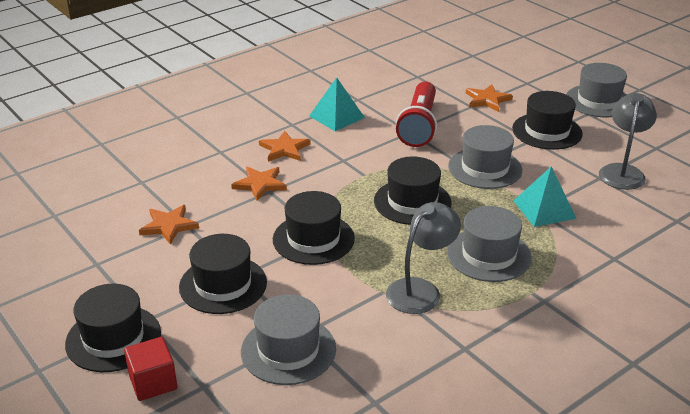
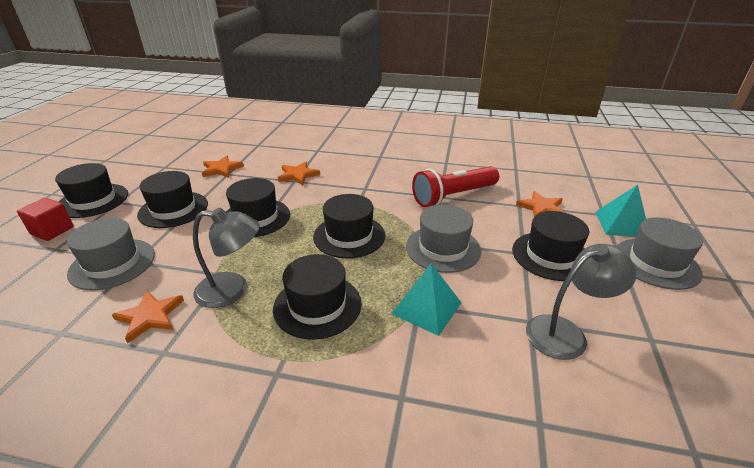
camera: 50 degrees right, 0 degrees up
(284, 149) = (348, 166): orange star -> orange star (150, 316)
(336, 116) = (413, 165): turquoise pyramid -> turquoise pyramid (621, 224)
(489, 255) = (317, 305): grey hat -> black hat

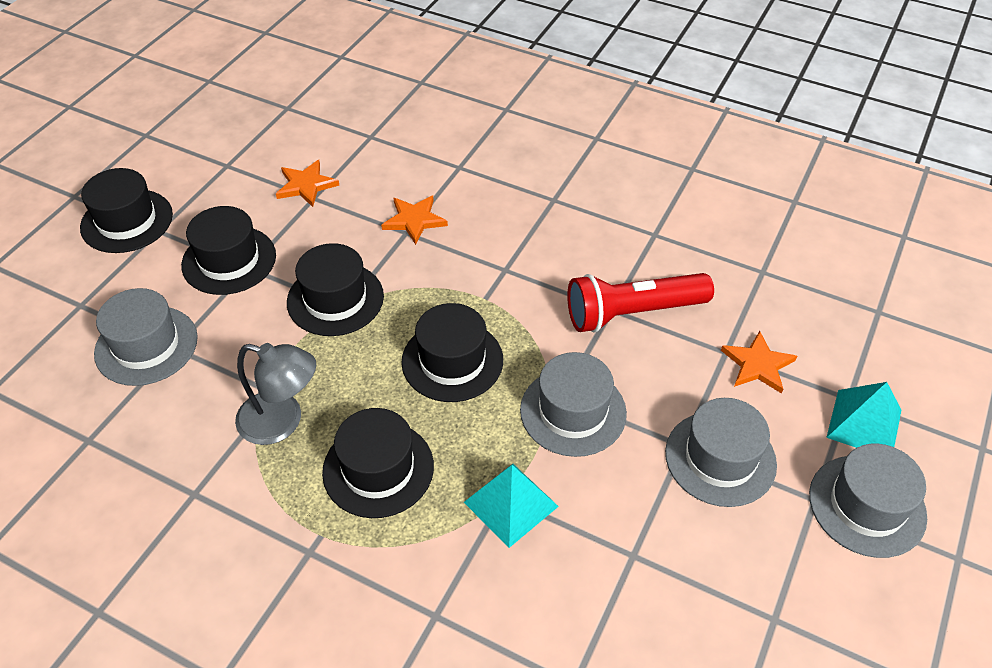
camera: 15 degrees right, 15 degrees up
(52, 230) = (76, 270): red cube -> none
(150, 316) = (183, 439): orange star -> none
(551, 256) = (720, 458): black hat -> grey hat
(566, 333) = (669, 582): grey lamp -> none

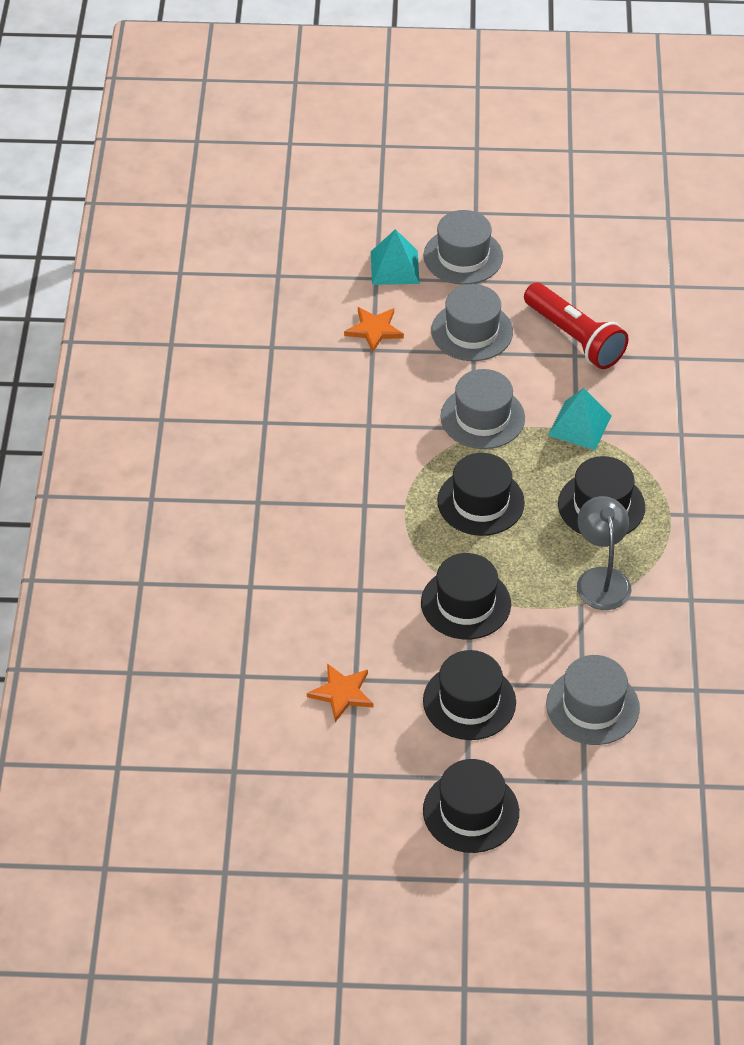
camera: 115 degrees left, 0 degrees up
(414, 220) = (341, 590): orange star -> none
(632, 313) = (365, 411): red flashlight -> red flashlight (574, 338)

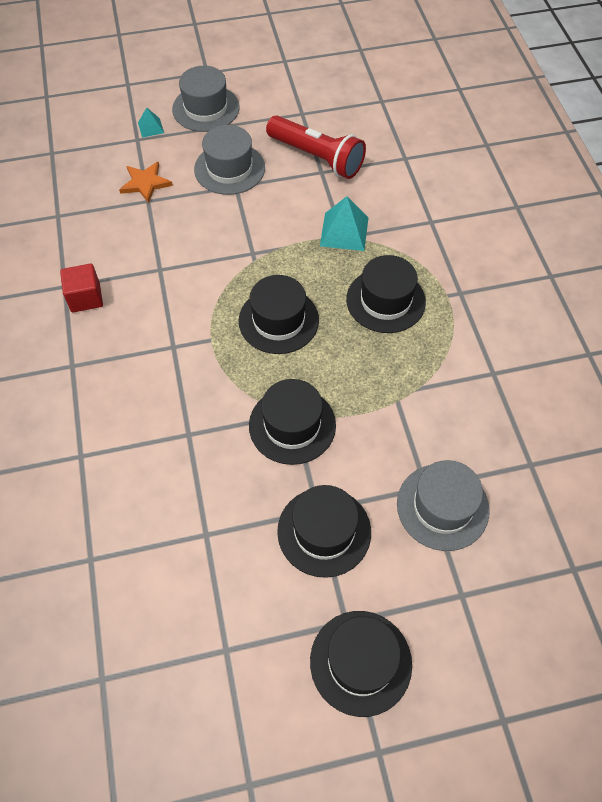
camera: 15 degrees left, 10 degrees up
(284, 438) = (85, 298): none -> red cube
(342, 693) = (196, 554): orange star -> none
(394, 267) = (150, 127): turquoise pyramid -> turquoise pyramid, size x0.55
(482, 417) = (259, 241): grey hat -> none
(601, 579) = (408, 371): grey lamp -> none

